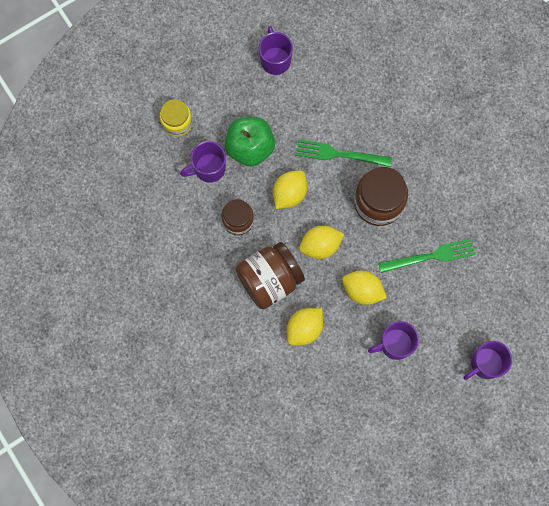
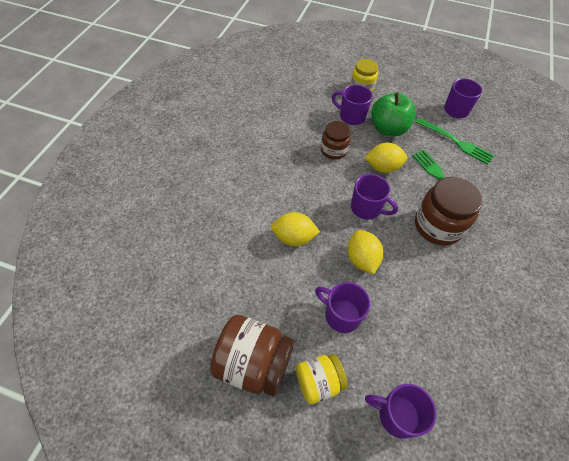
camera: 50 degrees right, 20 degrees down
(269, 280) = (310, 193): brown jar -> brown jar (253, 363)
(320, 246) = (366, 208): yellow lemon -> purple mug
(429, 398) = (318, 382): none -> yellow jar
(431, 256) = (440, 293): green fork -> green fork (456, 142)

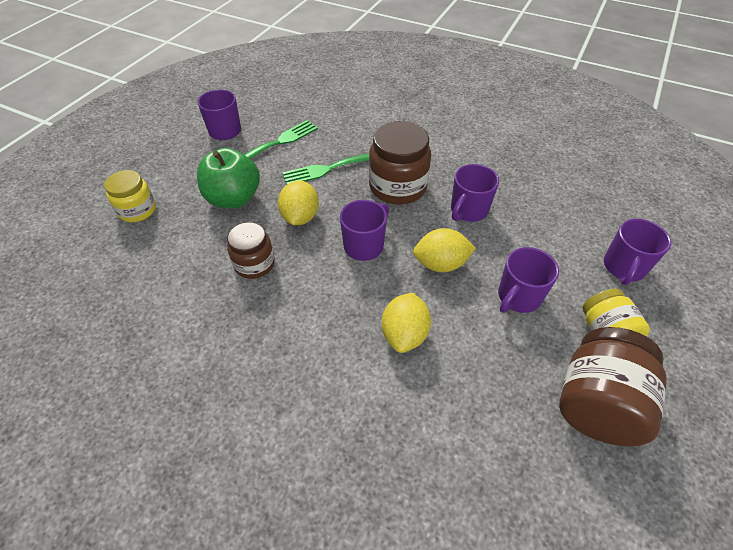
camera: 80 degrees left, 5 degrees down
(351, 116) = (194, 233): purple mug -> purple mug (468, 210)

